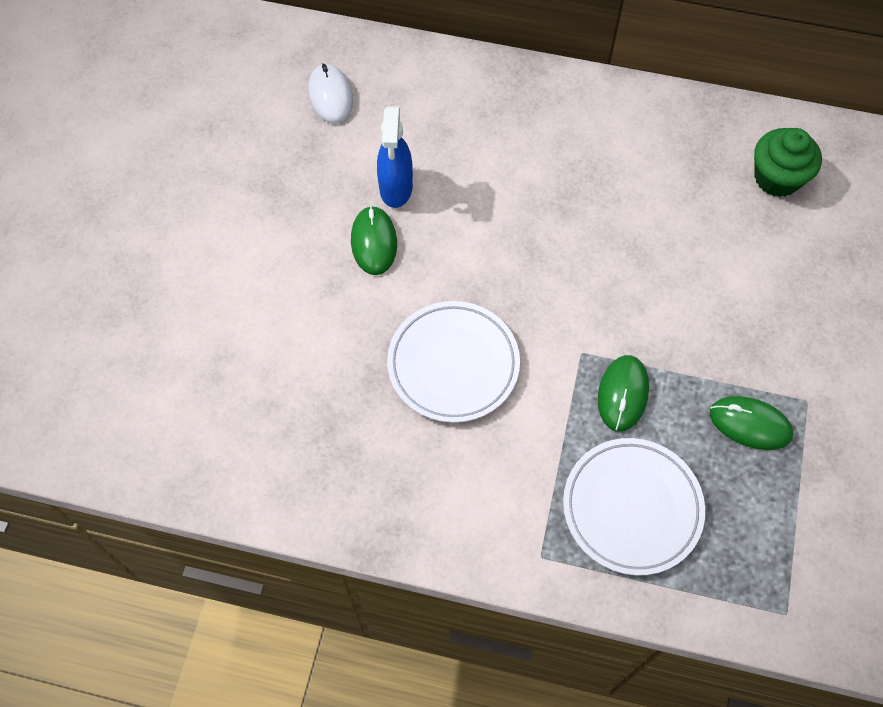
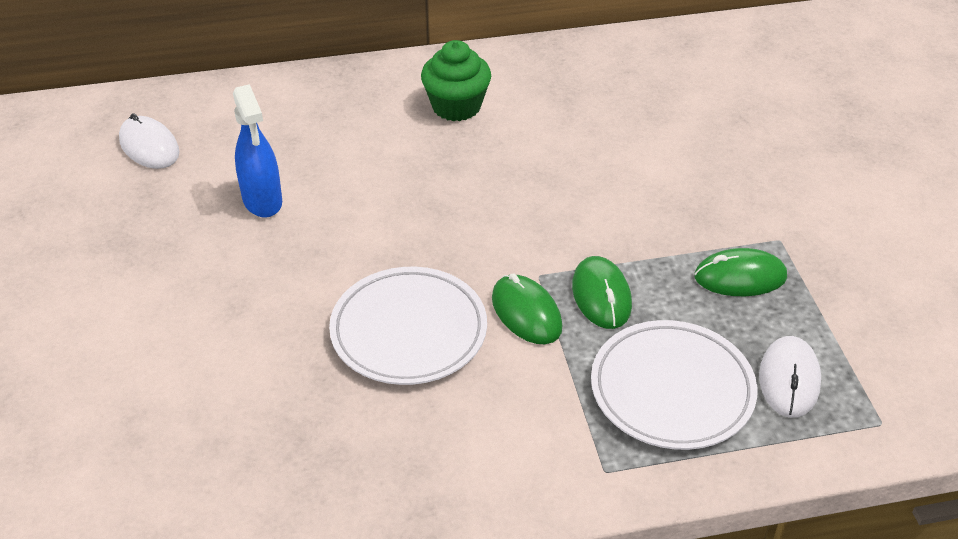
camera: 25 degrees left, 20 degrees down
(374, 242) = (262, 253): green mouse -> green mouse (526, 313)
(733, 540) = (789, 379): none -> white mouse
(777, 178) = (638, 82): green cupcake -> green cupcake (456, 106)

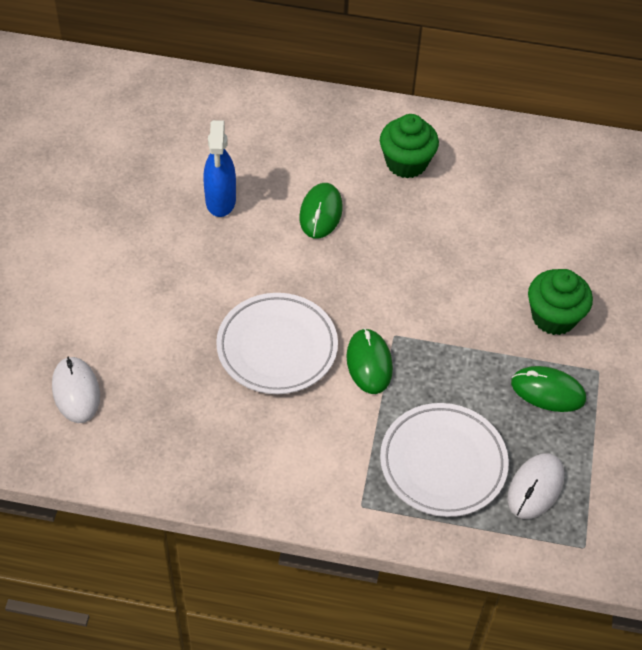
camera: 20 degrees right, 10 degrees up
(149, 146) = (158, 124): white mouse -> white mouse (76, 391)
(601, 296) = (432, 369): green mouse -> green mouse (320, 213)
(700, 203) = (554, 317): none -> green cupcake

